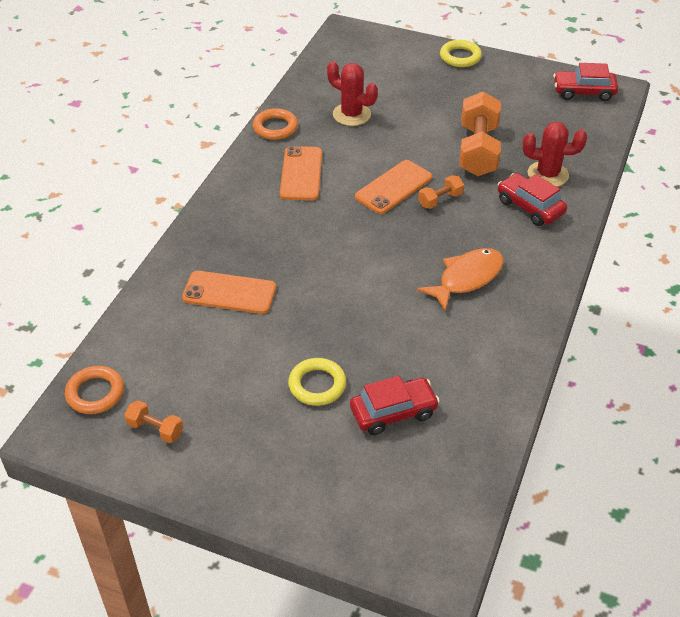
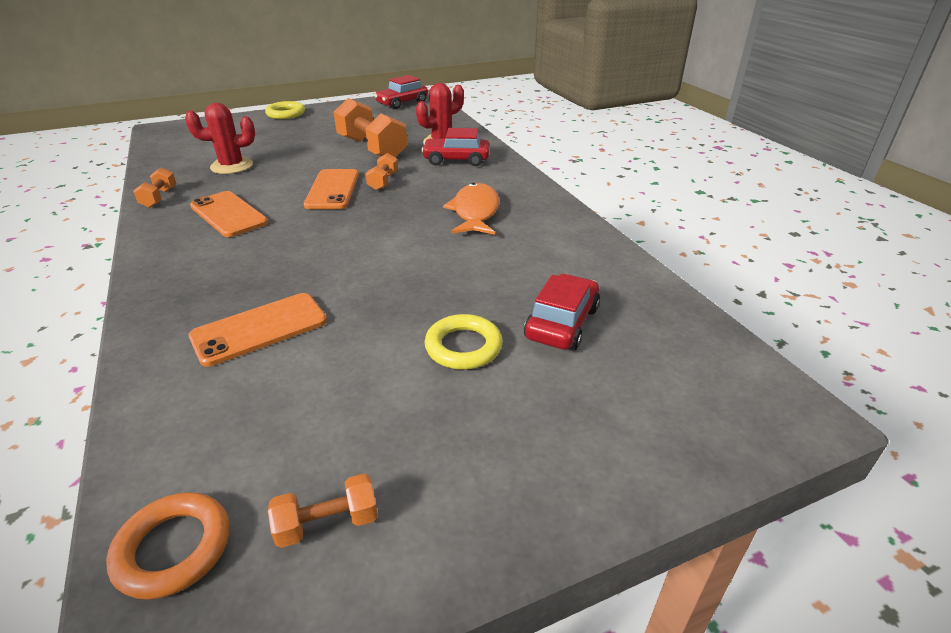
camera: 45 degrees left, 10 degrees down
(275, 127) = (159, 198): orange ring -> orange dumbbell

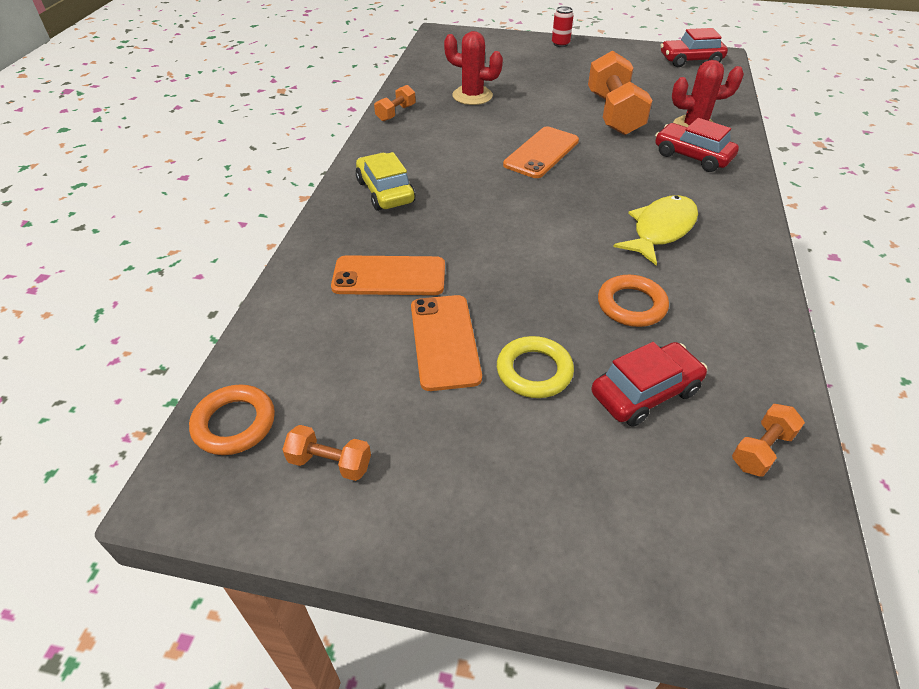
camera: 35 degrees right, 10 degrees up
(198, 262) = (385, 192): none -> yellow car
(228, 214) = (437, 150): orange phone -> orange phone (444, 341)
(286, 114) = (560, 44): yellow ring -> red can
(383, 181) = (595, 159): orange dumbbell -> orange dumbbell (761, 449)
(475, 212) = (660, 230): orange fish -> yellow fish
(498, 268) = (631, 305): none -> orange ring

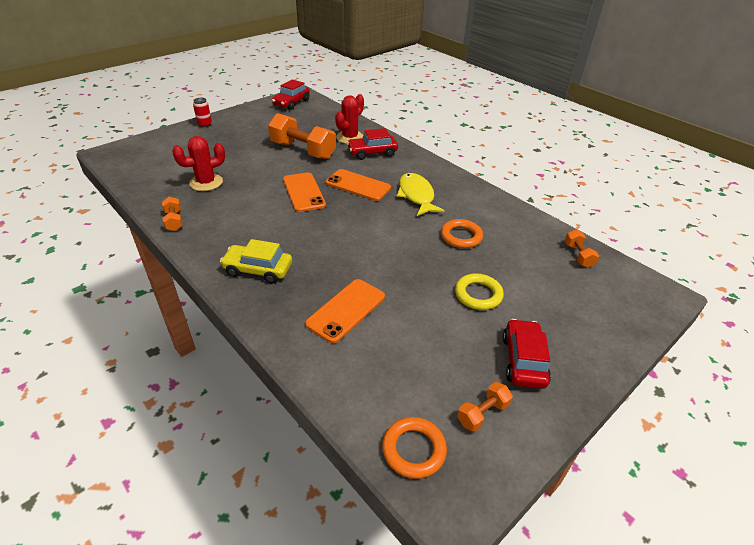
camera: 55 degrees left, 5 degrees down
(444, 341) = (426, 316): orange phone -> orange phone (358, 185)
(645, 392) = (521, 267): red car -> red car (523, 360)

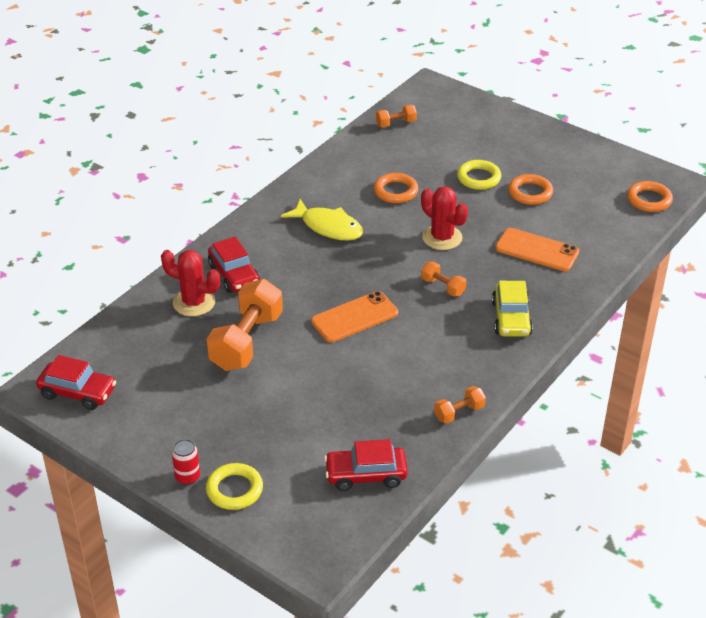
camera: 100 degrees left, 0 degrees up
(183, 135) = (234, 490): none -> yellow ring
(206, 182) = (364, 413): red cactus -> red cactus (442, 238)
(358, 185) = (322, 275): orange phone -> none
(416, 195) = (328, 227): yellow fish -> yellow fish turned 120 degrees counterclockwise
(446, 329) = (530, 193): none -> orange ring
(482, 413) = (602, 172): orange dumbbell -> orange dumbbell (443, 287)
(523, 360) = (543, 155): red car -> red car (366, 475)

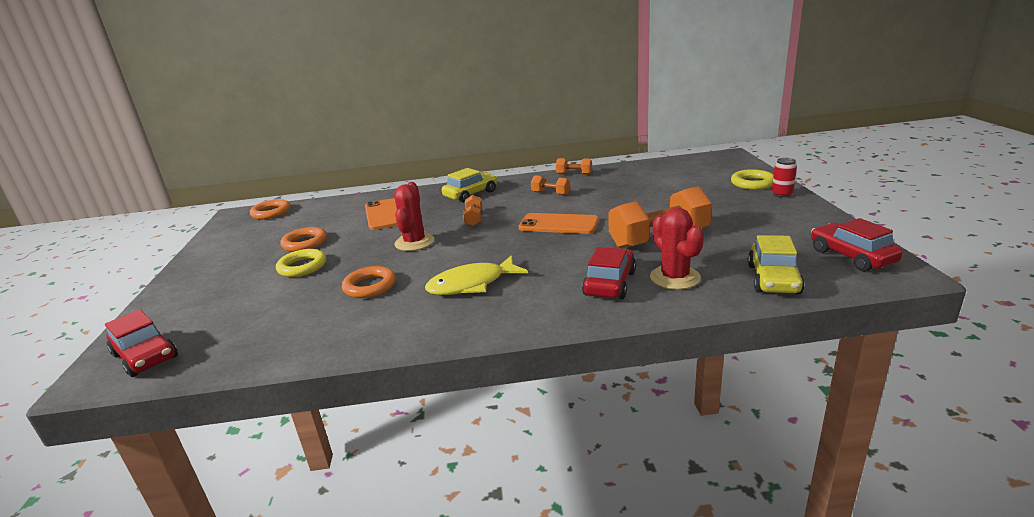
camera: 130 degrees left, 15 degrees down
(123, 335) = (773, 279): none -> yellow car
(328, 227) = (471, 284): yellow fish -> yellow fish turned 105 degrees counterclockwise
(366, 475) = (662, 170): red car -> red car (145, 356)
(396, 123) = (222, 350): orange dumbbell -> orange dumbbell (551, 193)

